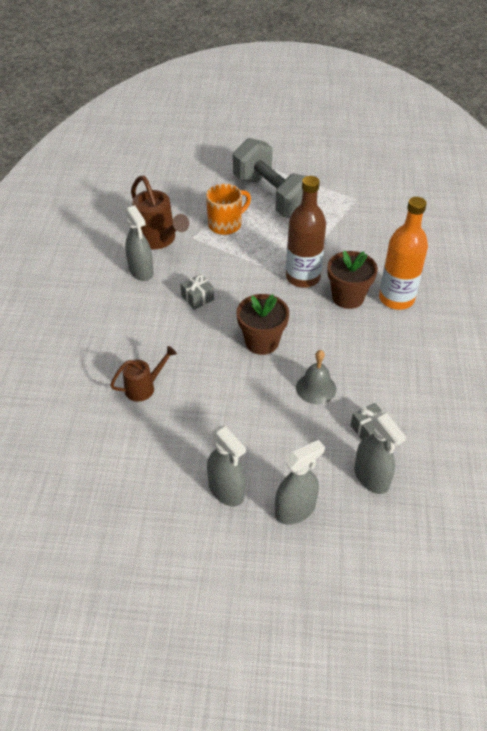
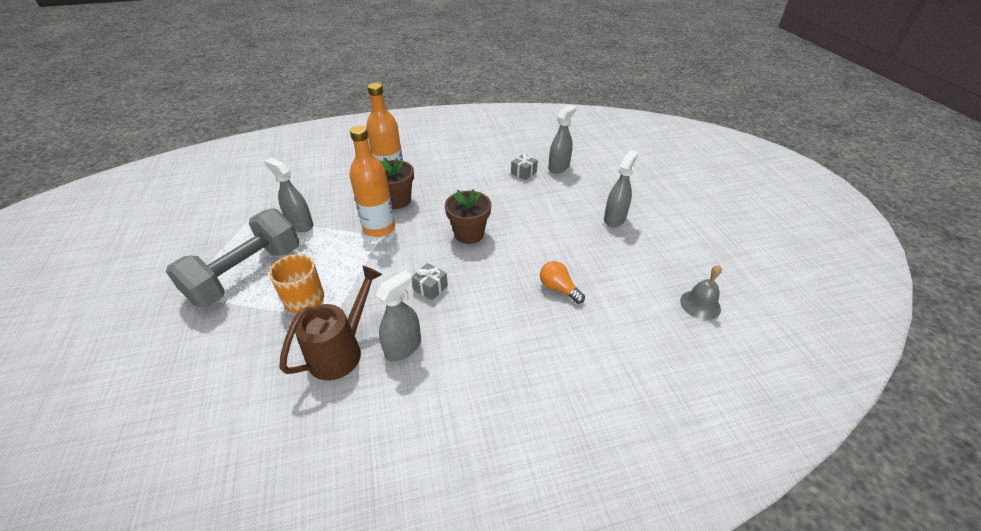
camera: 110 degrees left, 5 degrees down
(144, 387) = (558, 288): brown watering can -> orange light bulb
(295, 510) = (604, 189): grey spray bottle -> grey spray bottle (300, 225)
(303, 277) = (379, 228): brown bottle -> orange bottle
(316, 388) = (501, 199): grey bell -> grey bell (700, 304)

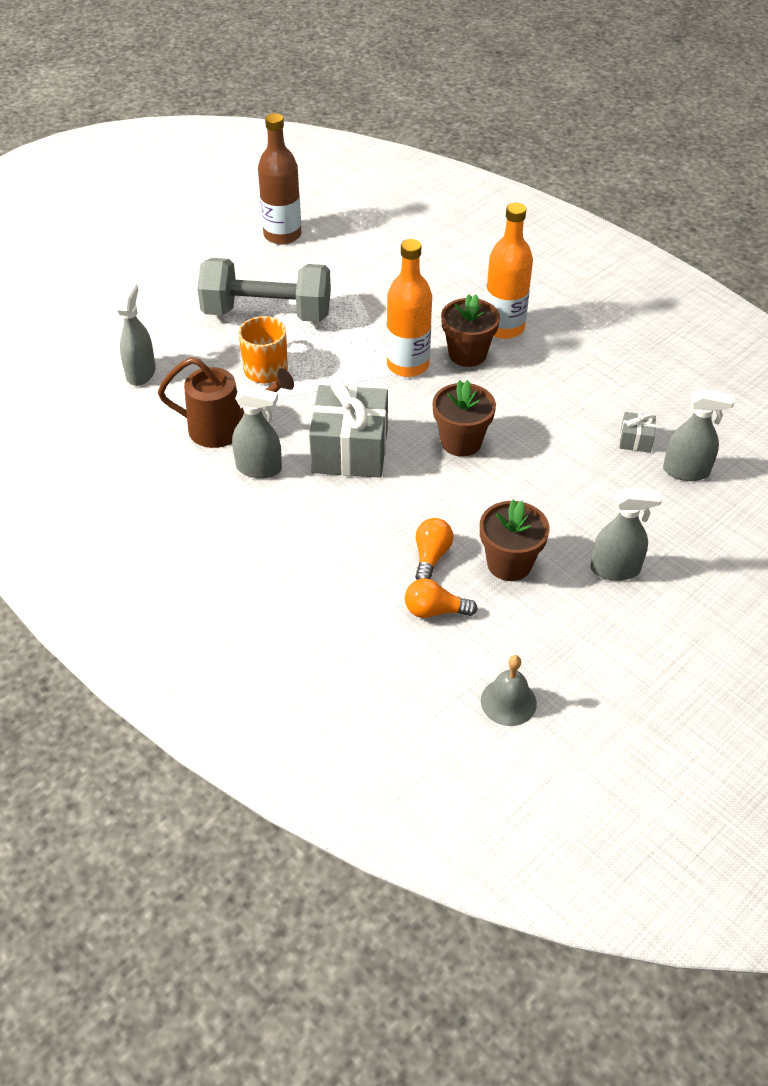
camera: 60 degrees right, 5 degrees up
(178, 233) = (282, 235): none -> brown bottle
(300, 225) = (362, 305): grey spray bottle -> grey spray bottle (141, 373)
(430, 287) = (350, 450): grey gift -> grey gift, size x2.29
(586, 257) = (509, 563): none -> brown flower pot
(607, 307) = (434, 610): none -> orange light bulb

